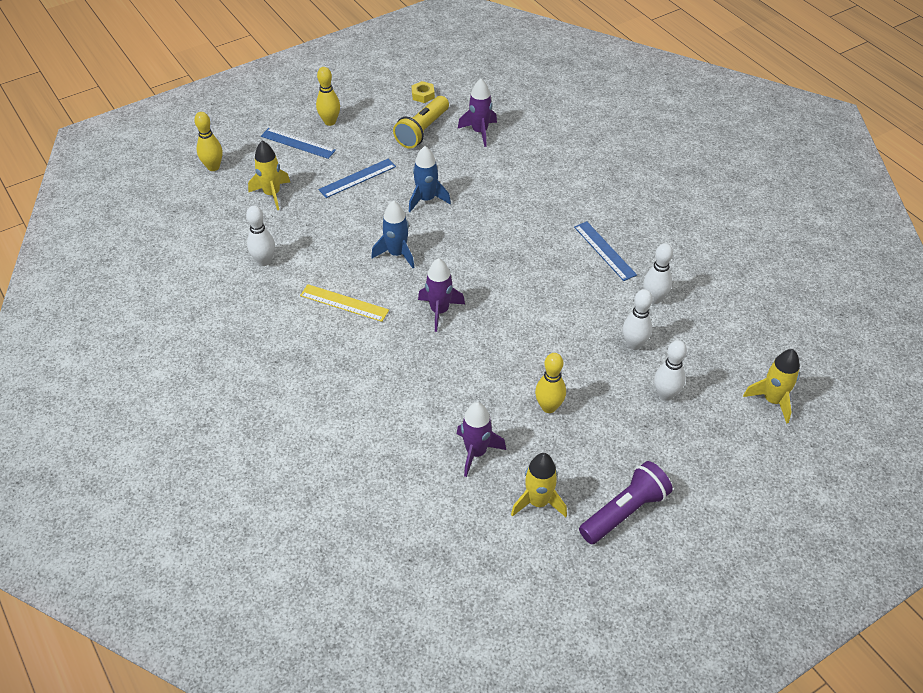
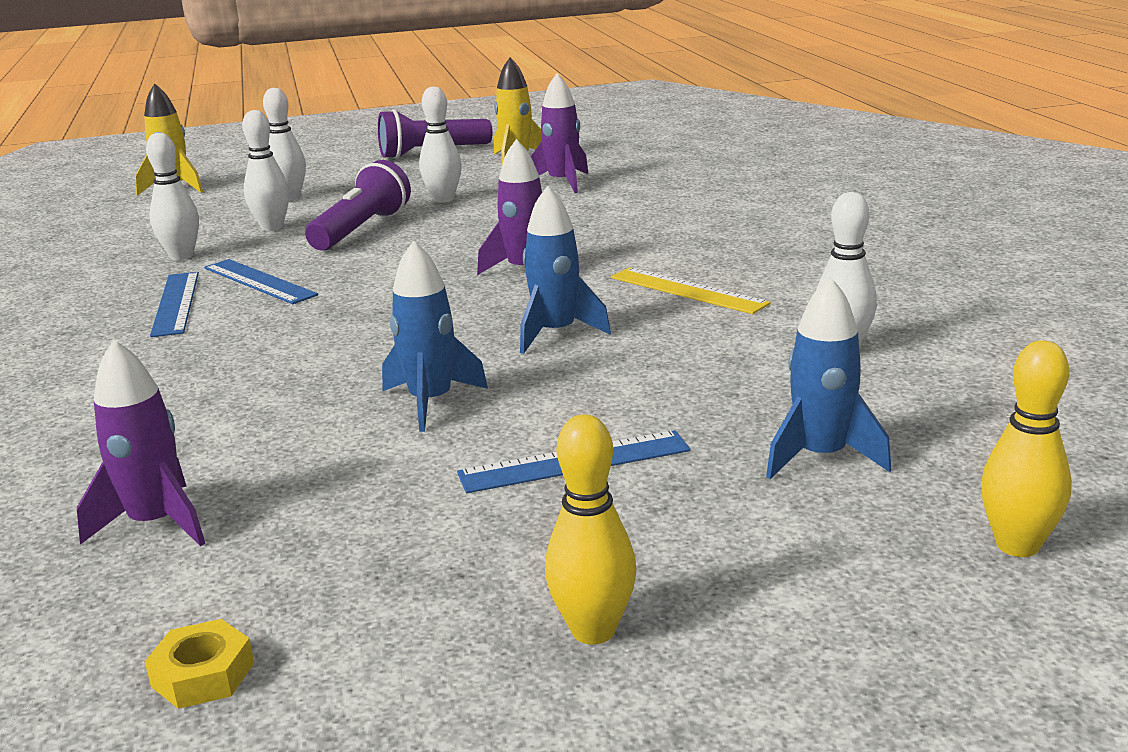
camera: 160 degrees left, 25 degrees down
(272, 194) = (821, 457): yellow rocket -> blue rocket
(298, 143) = (725, 576): blue ruler -> blue ruler (259, 281)
(422, 131) = (312, 551): yellow flashlight -> none
(549, 407) = (443, 199): yellow bowling pin -> white bowling pin
(571, 349) = (361, 230): none -> purple flashlight

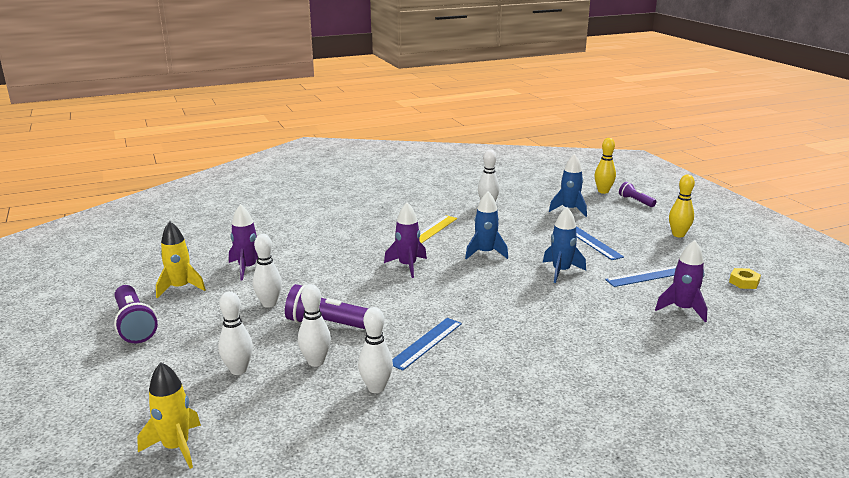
camera: 100 degrees left, 0 degrees up
(176, 303) = (465, 365): blue ruler -> blue ruler (646, 276)
(925, 602) = (635, 201): none -> purple flashlight

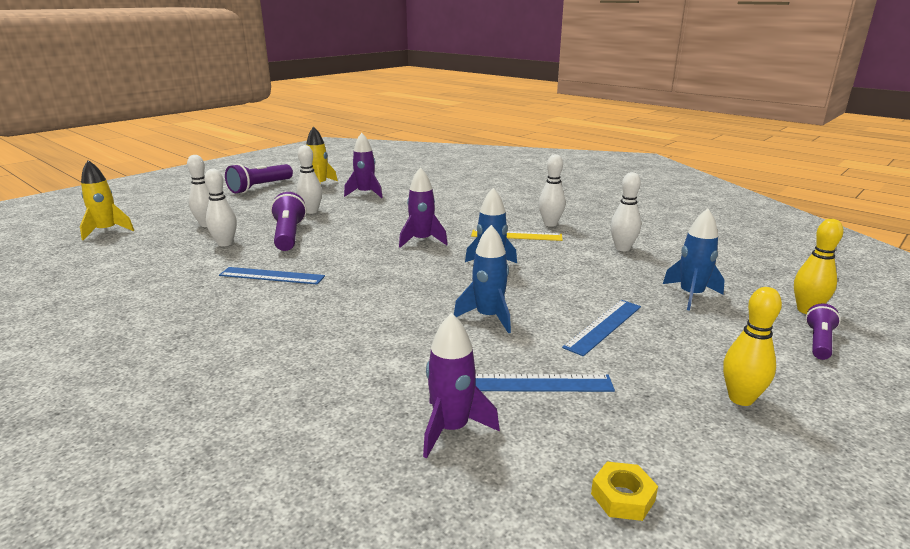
camera: 65 degrees right, 0 degrees up
(376, 388) = (188, 271): white bowling pin -> white bowling pin (550, 224)
(646, 276) = (539, 383): blue ruler -> blue ruler turned 45 degrees counterclockwise

